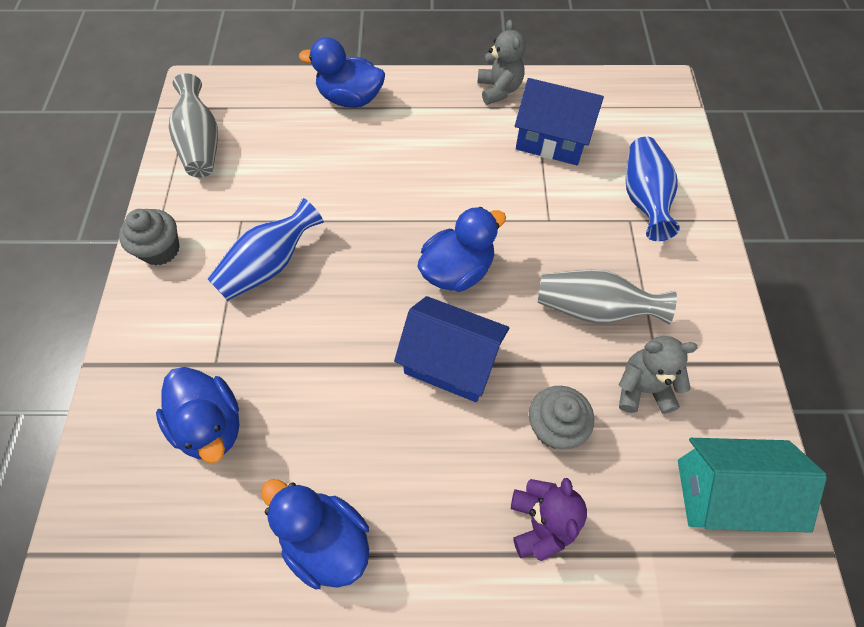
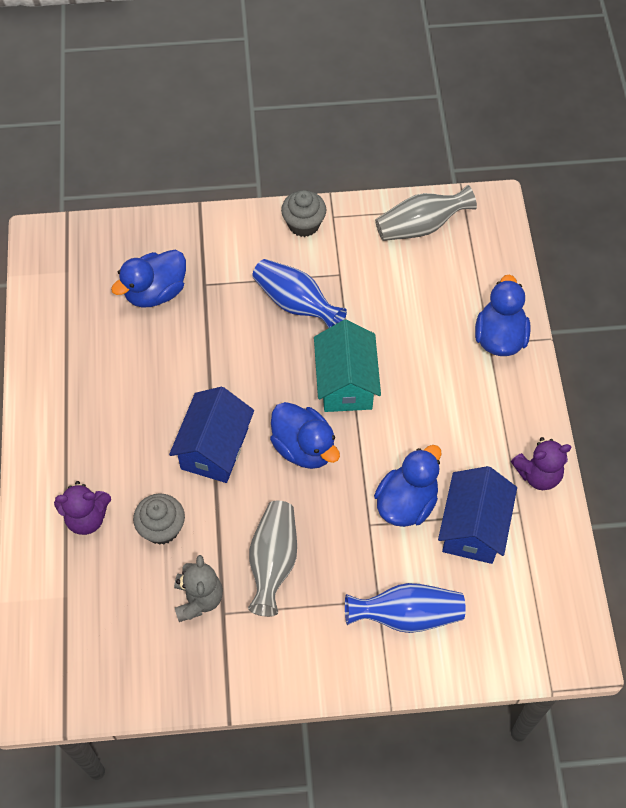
camera: 85 degrees right, 0 degrees up
(325, 540) = (75, 378): blue duck -> blue duck (406, 502)
(499, 90) = (538, 474): grey teddy bear -> purple teddy bear
(725, 493) = (111, 657): turquoise house -> turquoise house (346, 383)

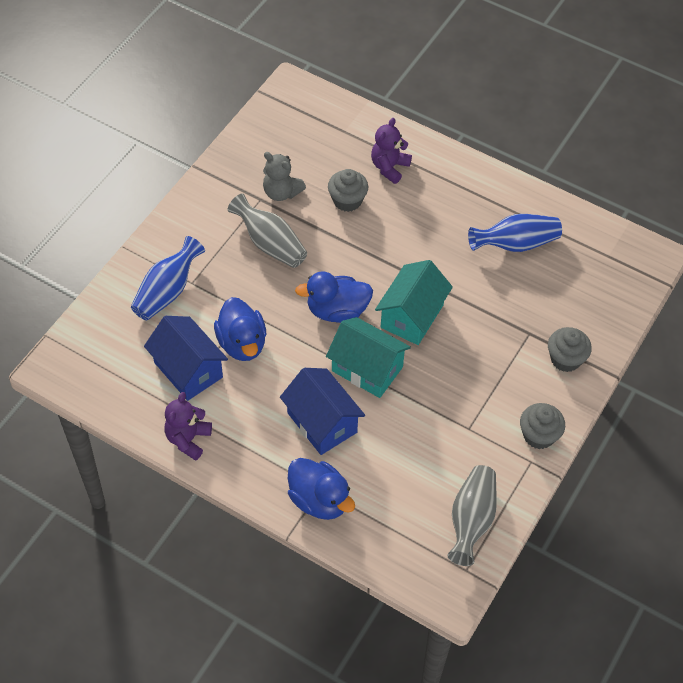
camera: 125 degrees right, 5 degrees down
(155, 292) = (546, 299): blue duck -> none
(211, 245) = (565, 359): none -> grey cupcake
(215, 448) = (381, 260): blue house -> blue house (322, 423)
(259, 383) = (412, 316): none -> turquoise house
(296, 303) = (464, 381): blue vase -> blue vase (515, 244)

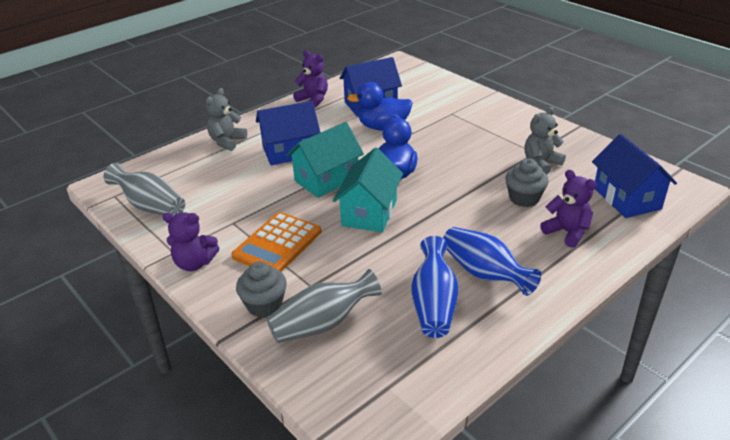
camera: 110 degrees right, 20 degrees down
(167, 291) = (446, 103): blue vase -> blue vase (484, 274)
(270, 244) = (481, 151): grey vase -> grey vase (323, 324)
(319, 500) = (227, 141): blue duck -> grey teddy bear
(323, 129) = (626, 198): none -> blue house
(412, 316) = (369, 212): turquoise house -> turquoise house turned 60 degrees clockwise
(486, 377) = (277, 244): none -> orange calculator
(539, 435) = (194, 263): grey cupcake -> purple teddy bear

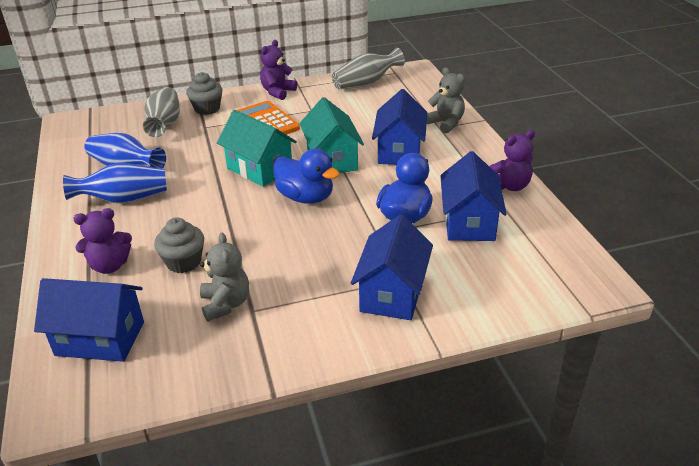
camera: 115 degrees right, 0 degrees up
(467, 113) = (392, 293): none -> blue house

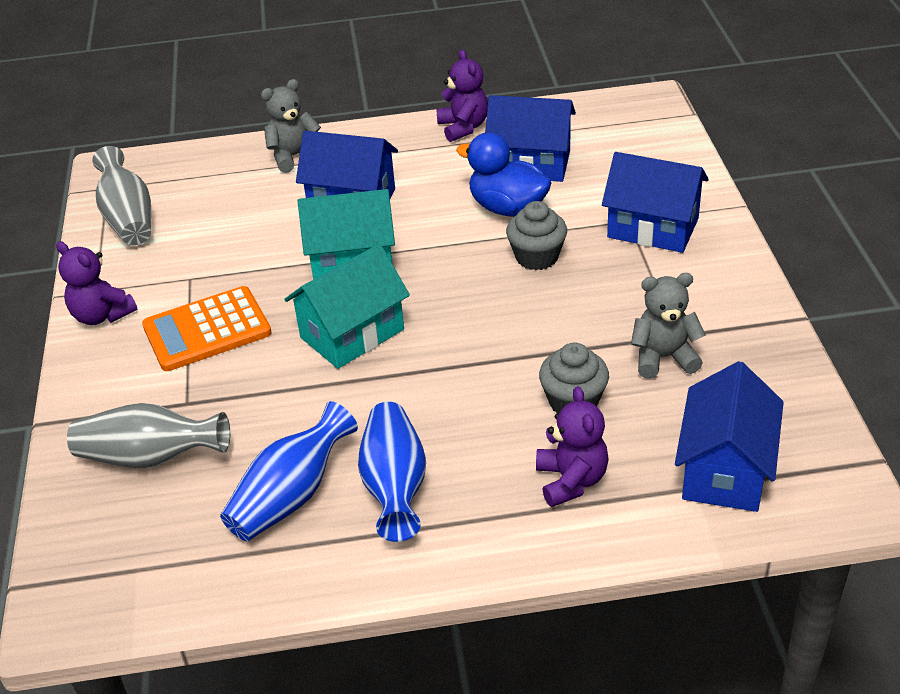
camera: 80 degrees left, 5 degrees up
(207, 109) = (118, 403): grey cupcake -> grey cupcake (536, 257)
(306, 197) = (444, 288): blue duck -> none

